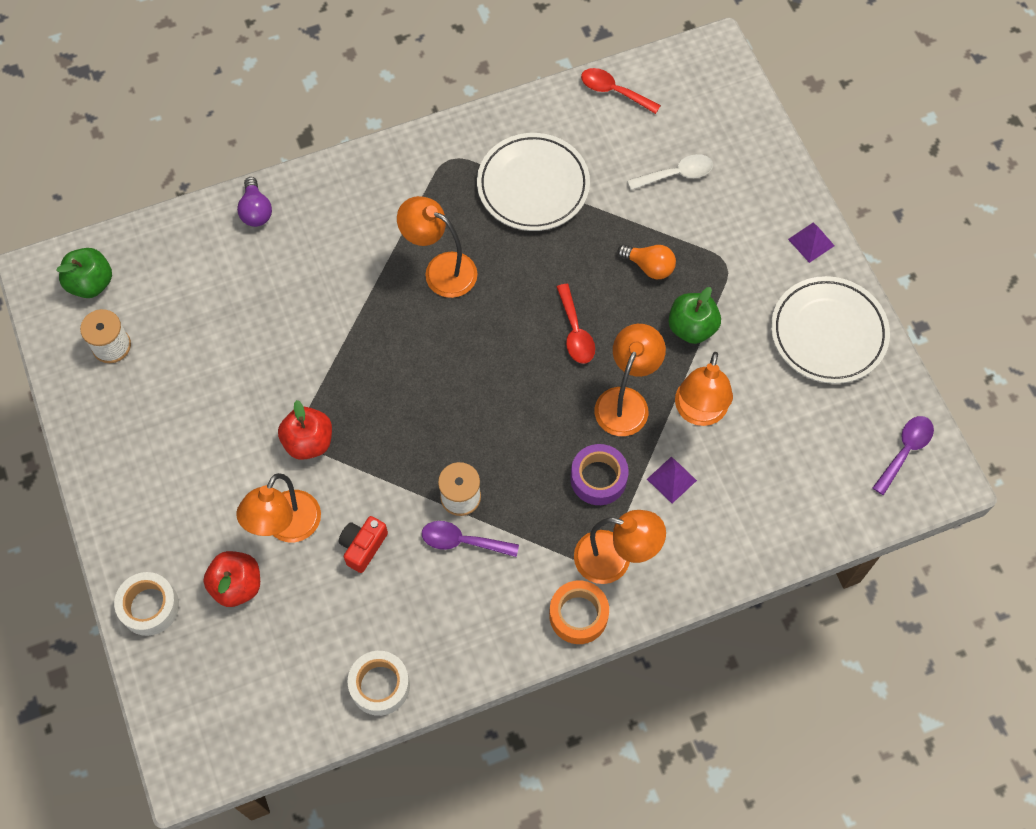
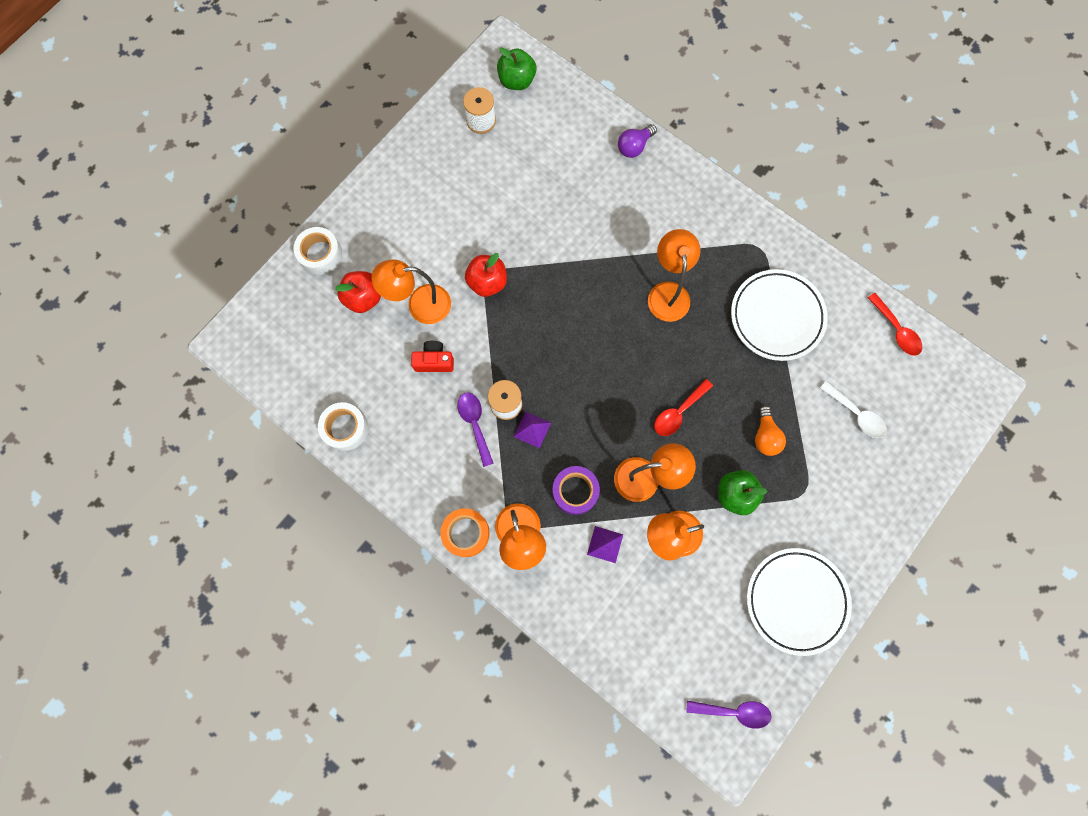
camera: 60 degrees right, 10 degrees up
(614, 91) = (896, 330): red spoon -> red spoon turned 150 degrees clockwise
(811, 242) = (866, 547): purple pyramid -> purple pyramid (532, 429)

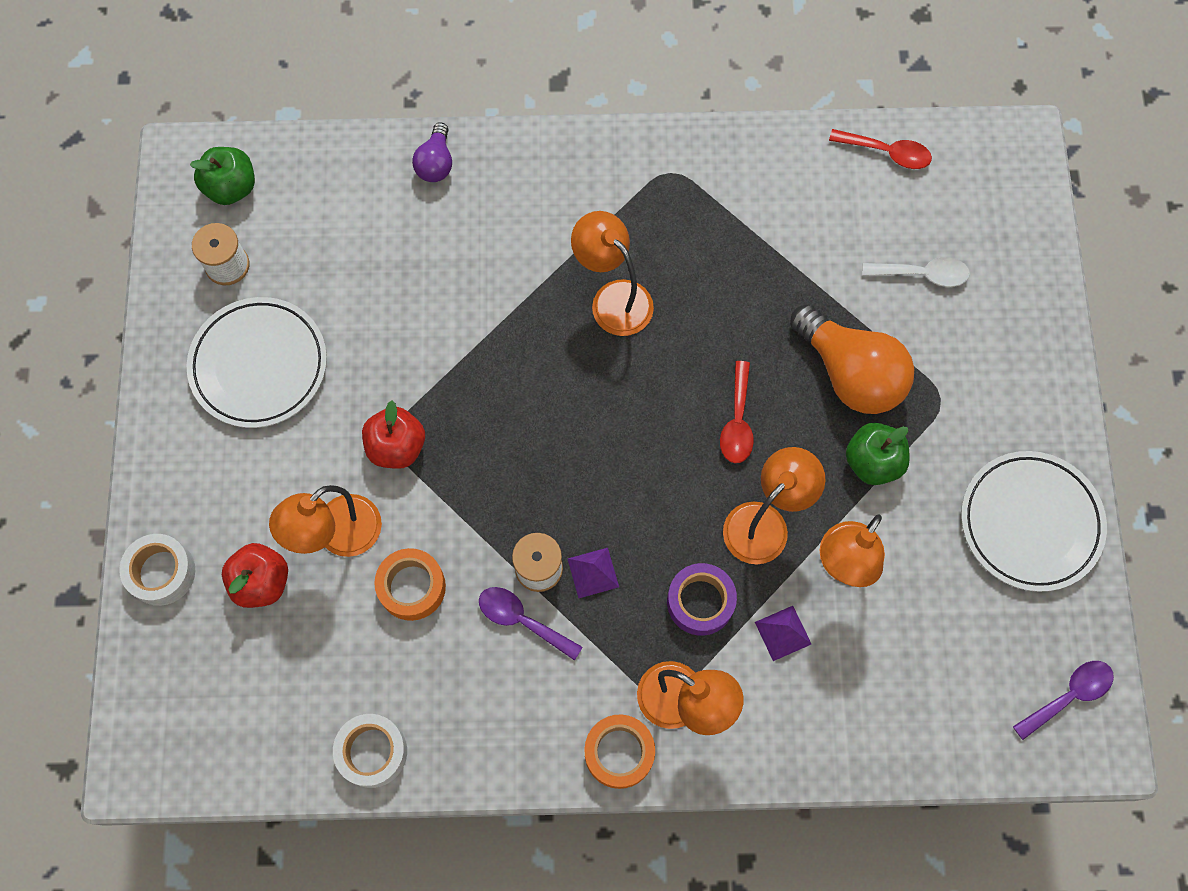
camera: 40 degrees left, 5 degrees down
(434, 361) = (412, 587): red camera -> orange tape
(765, 436) = (850, 373): orange light bulb -> orange light bulb, size x1.94
(776, 317) = (753, 234): white plate -> white plate (259, 365)

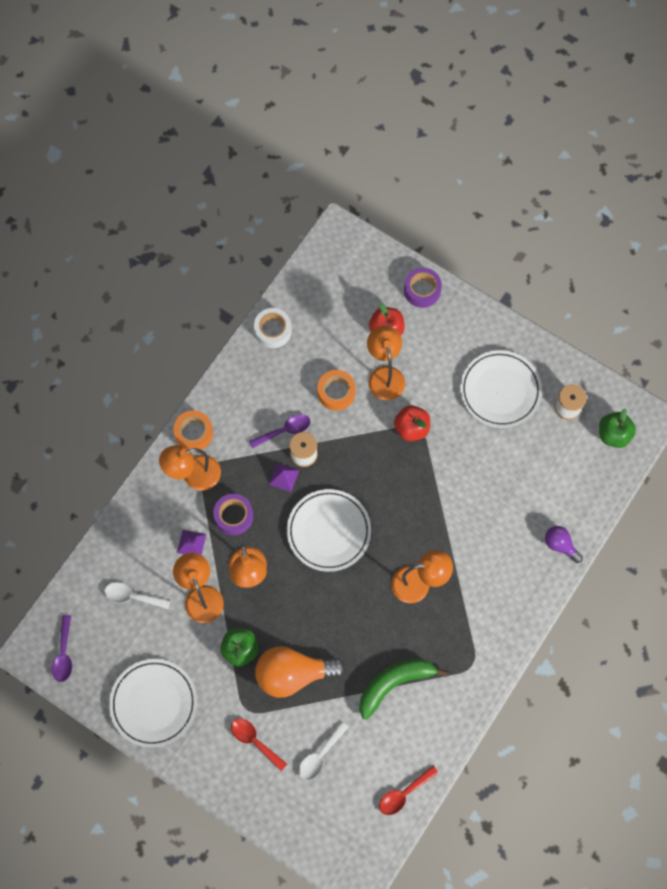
camera: 125 degrees right, 0 degrees up
(161, 572) = (422, 290): white tape -> purple tape
(627, 457) = (329, 531): none -> white plate
(737, 421) = (309, 598): red spoon -> red spoon (255, 741)
(765, 246) = (394, 684): none -> green banana
(918, 659) = (133, 596): none -> white spoon

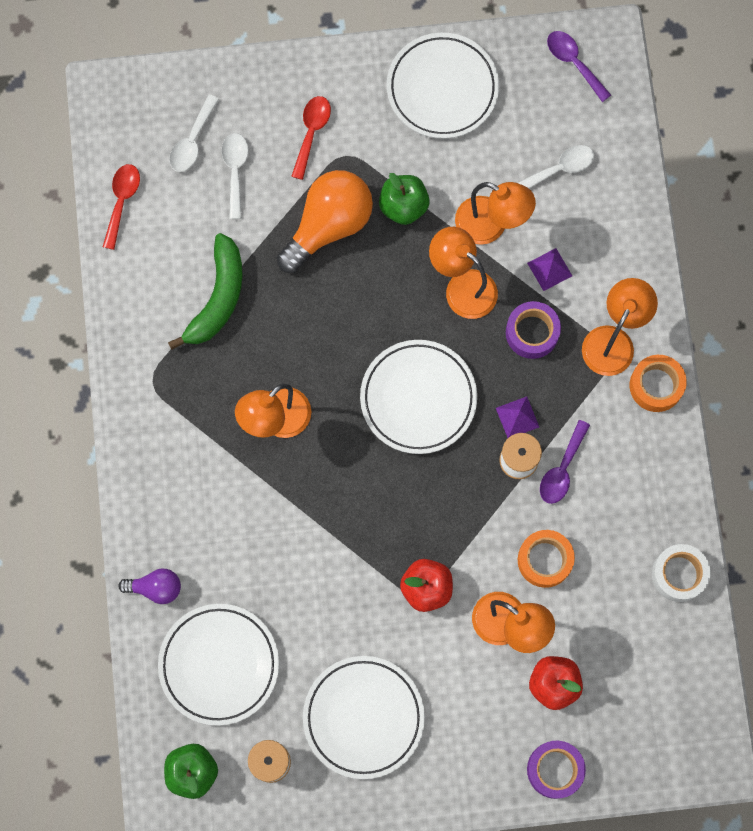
camera: 140 degrees right, 5 degrees up
(255, 741) = (311, 133): red spoon -> red spoon turned 75 degrees counterclockwise
(330, 797) = (192, 141): none -> white spoon
(556, 477) = (219, 665): none -> white plate

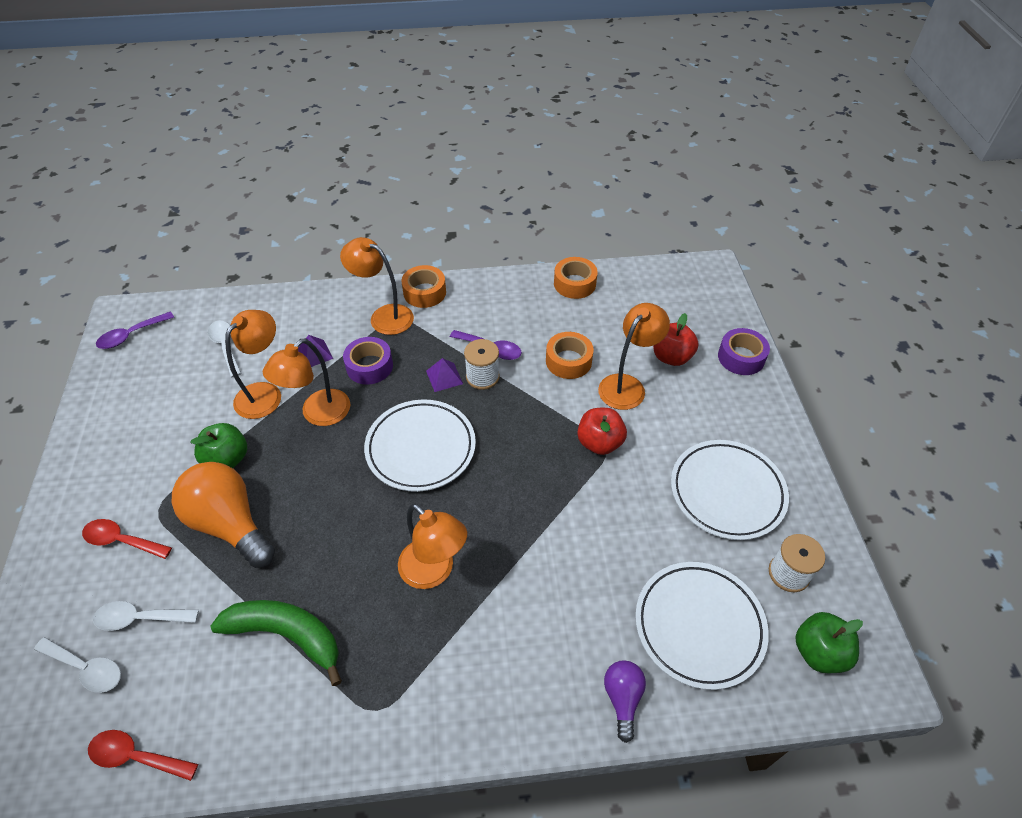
camera: 90 degrees left, 25 degrees down
(442, 88) = (117, 428): white plate -> none
(679, 574) = (574, 284): white tape -> orange tape

